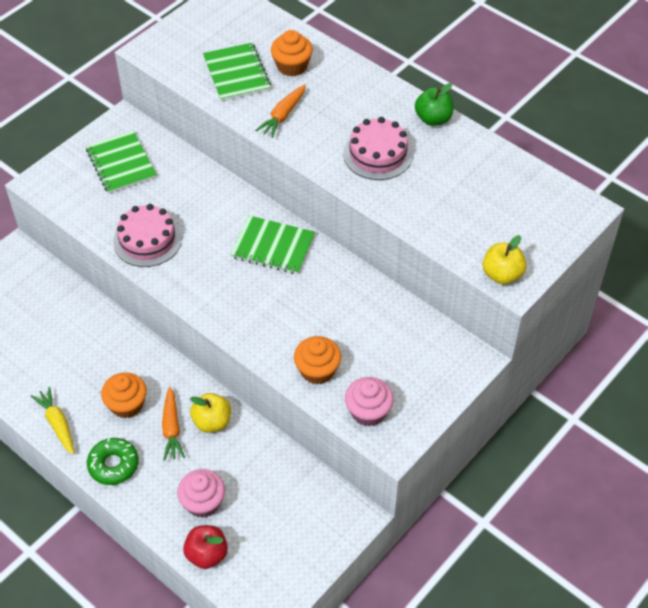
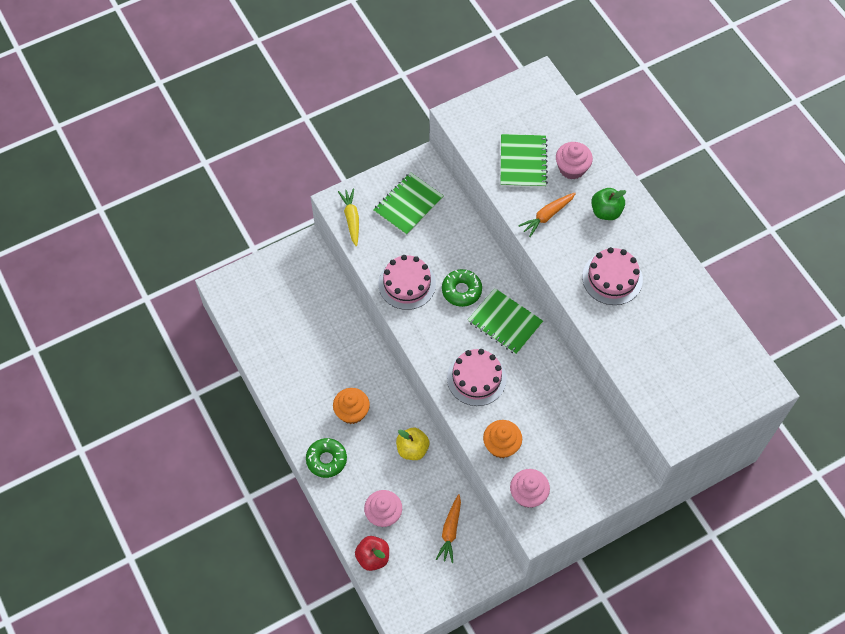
camera: 20 degrees right, 10 degrees up
(57, 424) = (295, 410): yellow carrot -> yellow carrot (351, 219)
(121, 163) = (408, 204): green notebook -> green notebook turned 45 degrees clockwise
(172, 428) = (380, 444): orange carrot -> orange carrot (450, 531)
(212, 229) = (461, 290): none -> green donut
(262, 311) = (476, 378): none -> pink cake
(292, 66) = (572, 168): orange cupcake -> pink cupcake
(433, 119) = (672, 258): green apple -> green apple (606, 211)
(502, 275) = (670, 424): yellow apple -> none

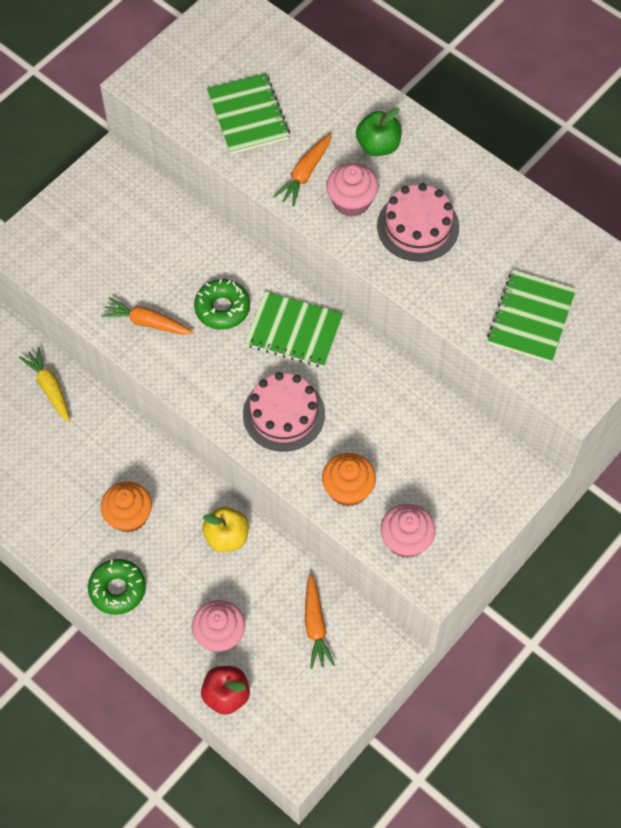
camera: 20 degrees left, 0 degrees up
(351, 219) = (42, 262): yellow carrot -> yellow carrot (49, 388)
(407, 284) = (147, 322): pink cake -> orange carrot
(408, 204) = (111, 220): green notebook -> green notebook (531, 317)
(572, 168) = (314, 105): pink cupcake -> pink cupcake (351, 201)

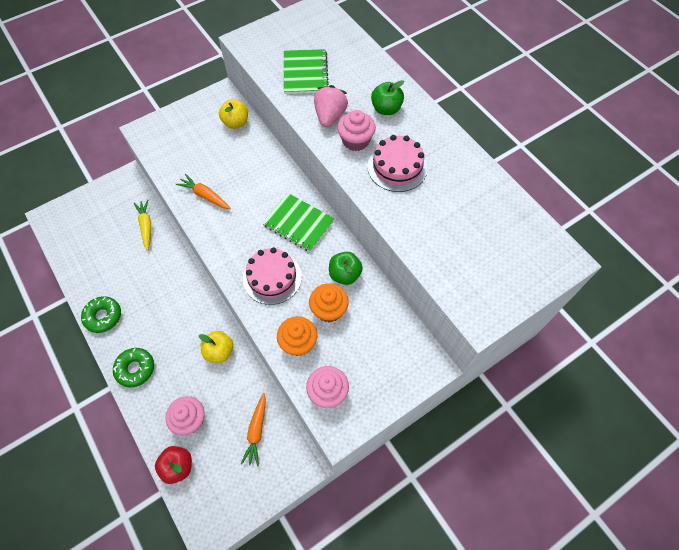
camera: 15 degrees right, 0 degrees up
(129, 516) = (162, 320): orange cupcake -> orange cupcake (329, 309)
(149, 203) = (236, 123): none -> yellow apple
(222, 308) = (257, 198): green donut -> green donut (103, 316)
(305, 174) = (330, 116): orange carrot -> pink strawberry
(380, 386) = (345, 274): none -> green apple
(531, 317) = (462, 249): green notebook -> none

